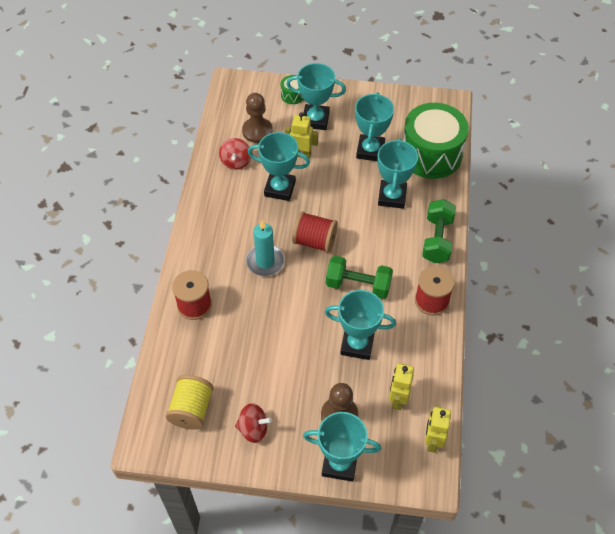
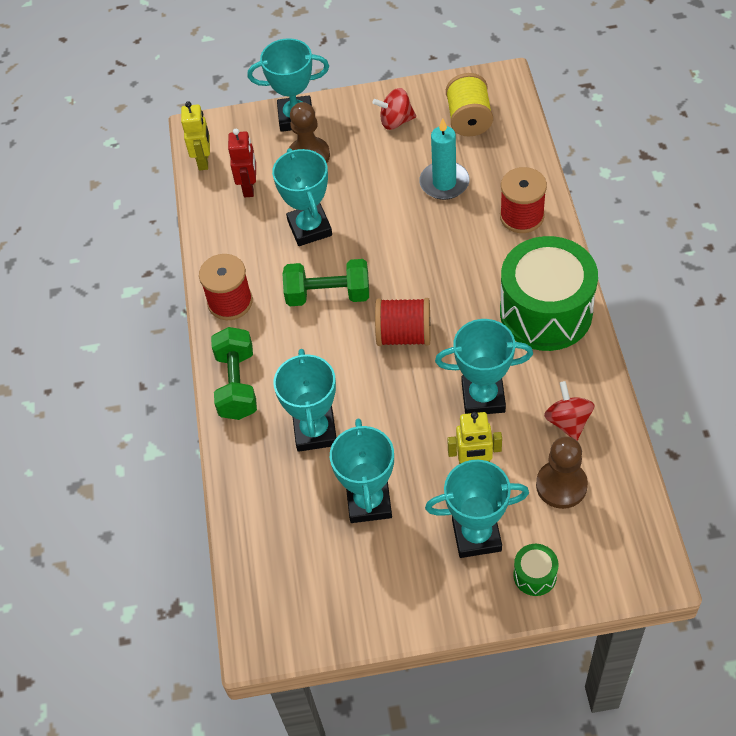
camera: 170 degrees right, 0 degrees up
(265, 262) = (458, 290): turquoise candle -> turquoise candle (444, 183)
(357, 344) = (309, 228): turquoise trophy -> turquoise trophy turned 75 degrees clockwise
(397, 399) = (249, 187): yellow robot -> red robot
(431, 154) = (271, 523): green drum -> green drum (545, 312)

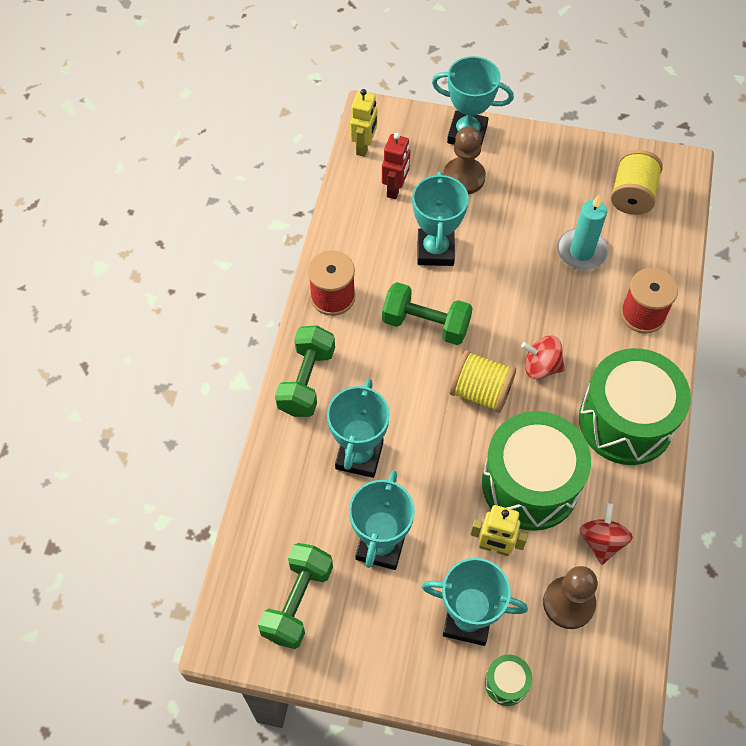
camera: 15 degrees right, 5 degrees up
(312, 581) = (297, 602): none -> green dumbbell
(395, 121) = (560, 172): red spinning top -> red spinning top (541, 366)
(404, 335) = (481, 392): red spool -> yellow spool
(483, 397) = (530, 484): turquoise trophy -> green drum

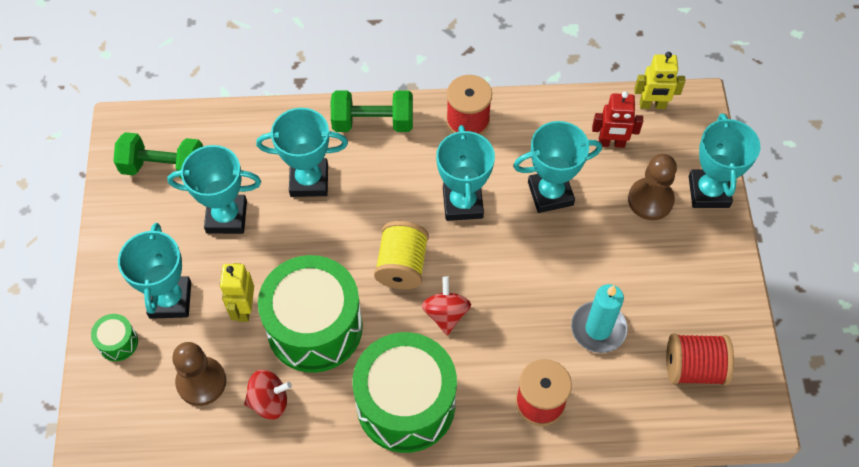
camera: 75 degrees right, 0 degrees up
(426, 324) = (462, 203): green dumbbell -> turquoise trophy
(632, 195) = (693, 368): yellow spool -> red spool

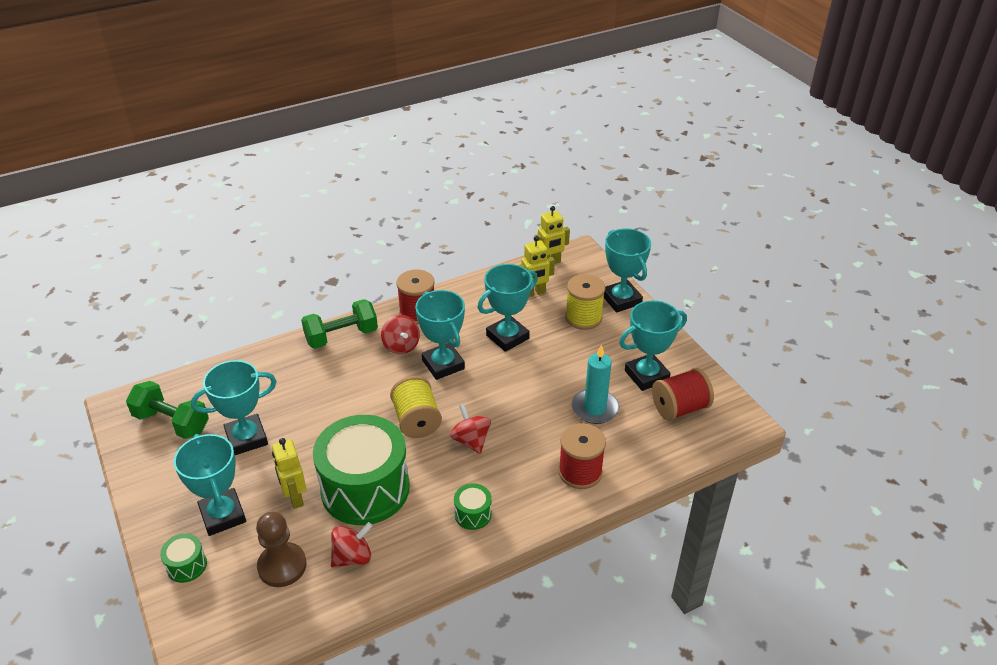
camera: 25 degrees left, 20 degrees down
(164, 167) = (172, 422): green dumbbell -> green dumbbell turned 45 degrees clockwise
(309, 180) = (307, 390): turquoise trophy -> turquoise trophy (646, 375)
(406, 404) = (473, 514): green drum -> green drum, size x0.41
(429, 160) = (401, 346): none -> red spinning top
(611, 143) = (534, 293): red robot -> yellow robot
(650, 200) = (583, 317): brown pawn -> yellow spool

